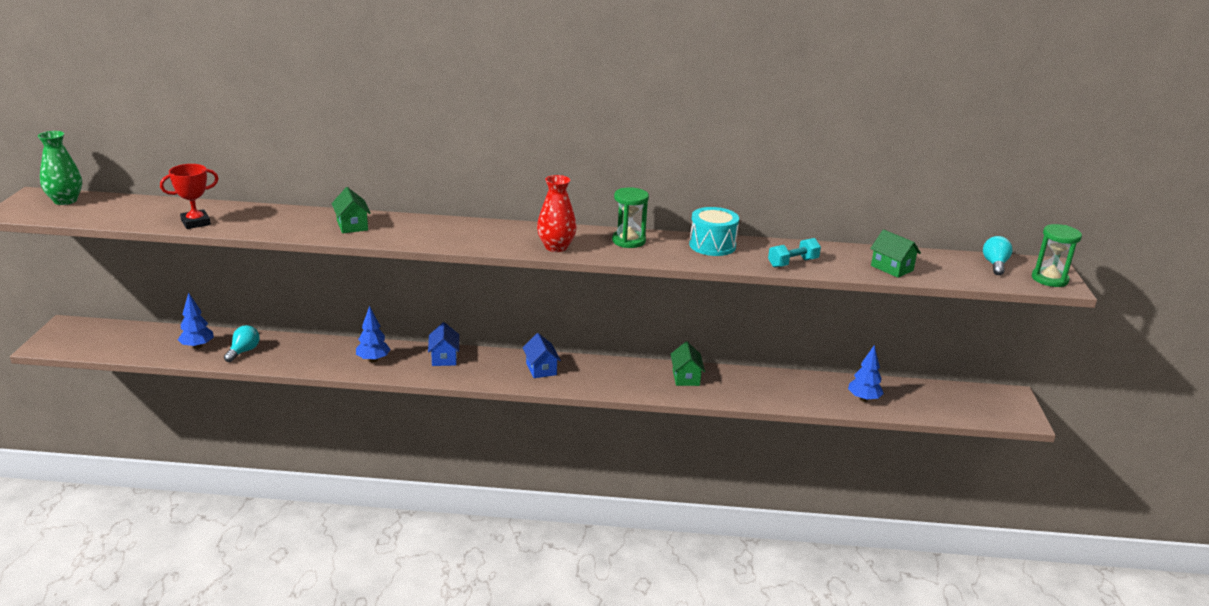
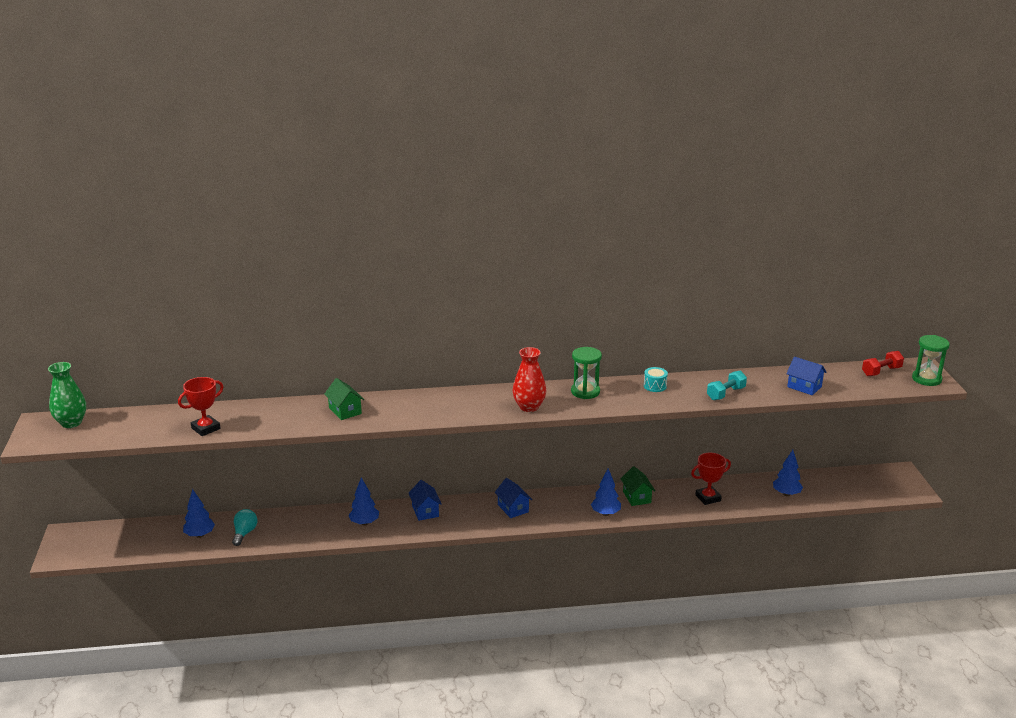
camera: 10 degrees left, 0 degrees up
(642, 389) = (605, 513): none -> blue tree
(712, 245) = (655, 386): turquoise drum -> turquoise drum, size x0.58
(768, 390) = (708, 498): none -> red trophy
(892, 268) = (804, 387): green house -> blue house
(995, 265) = (881, 371): turquoise light bulb -> red dumbbell

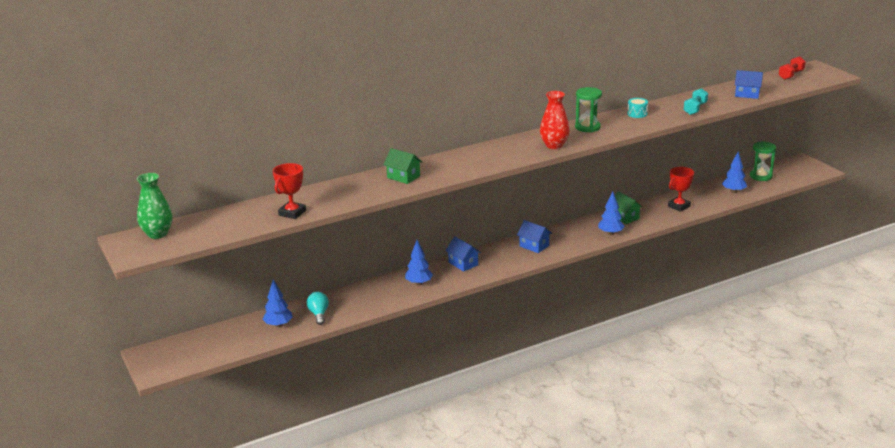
camera: 20 degrees left, 0 degrees up
(926, 379) = (826, 74): green hourglass -> green hourglass (761, 176)

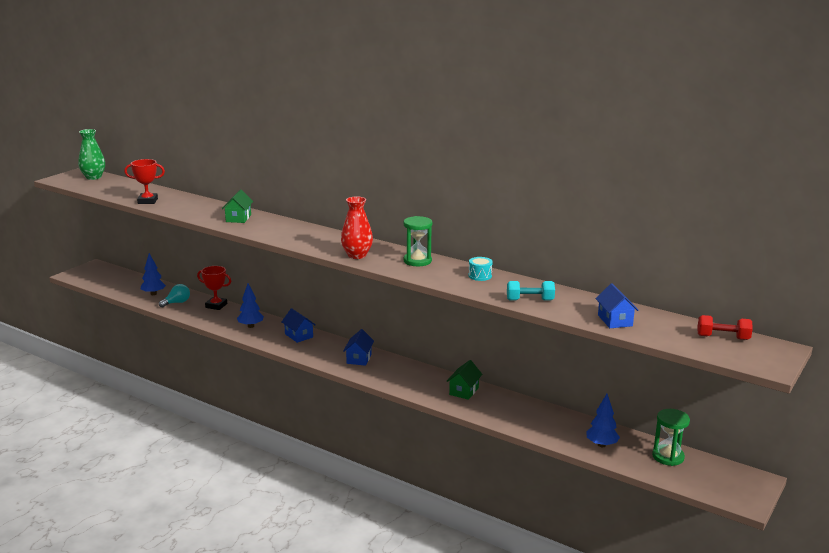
camera: 60 degrees right, 5 degrees down
(463, 263) = (299, 335): blue house -> blue house turned 60 degrees counterclockwise
(610, 233) = (420, 390): blue tree -> none
(679, 206) = (523, 417): red trophy -> red trophy (216, 305)

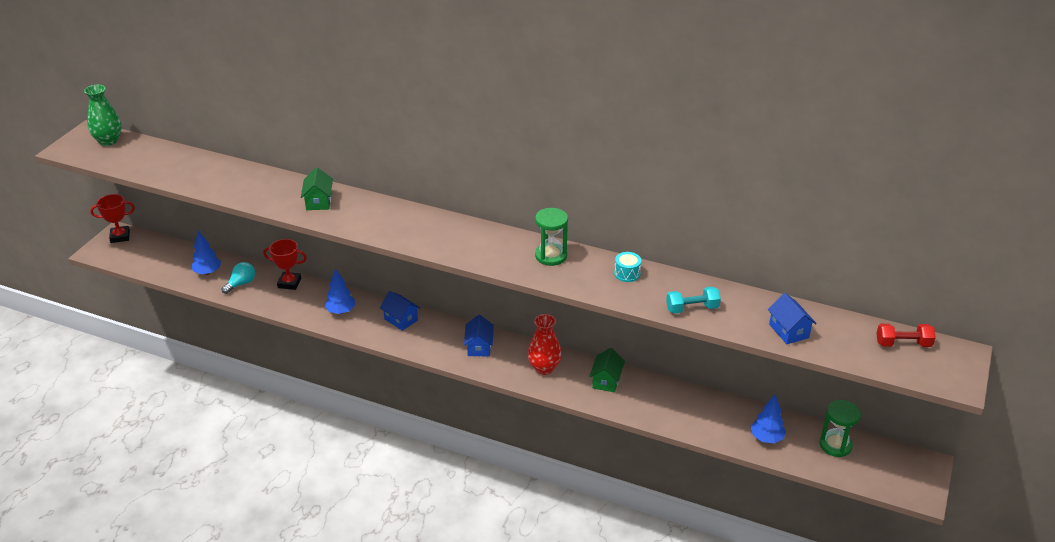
camera: 10 degrees left, 15 degrees up
(147, 201) = (196, 181): red trophy -> red trophy (120, 236)
(357, 255) = (480, 254): red vase -> red vase (544, 368)

